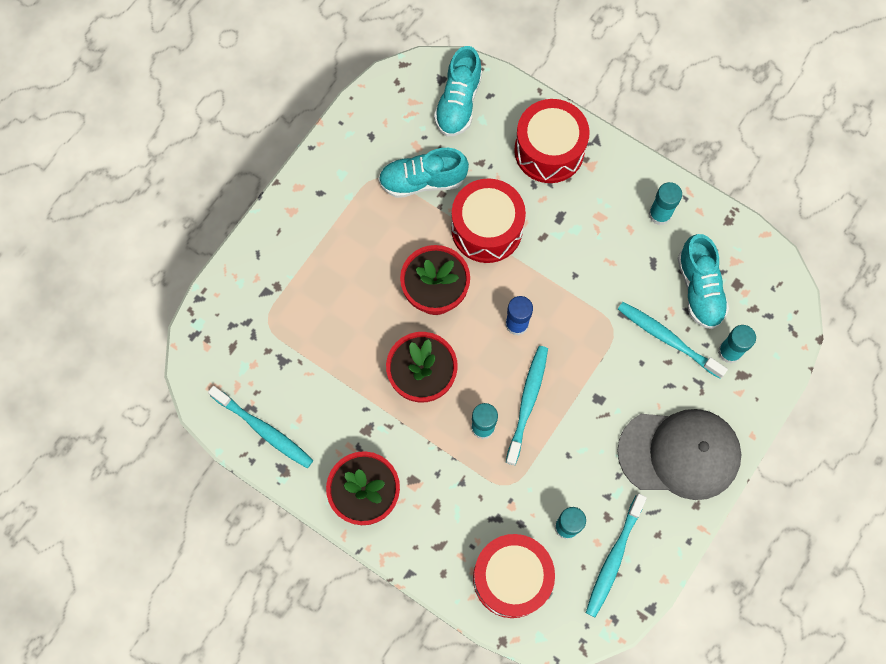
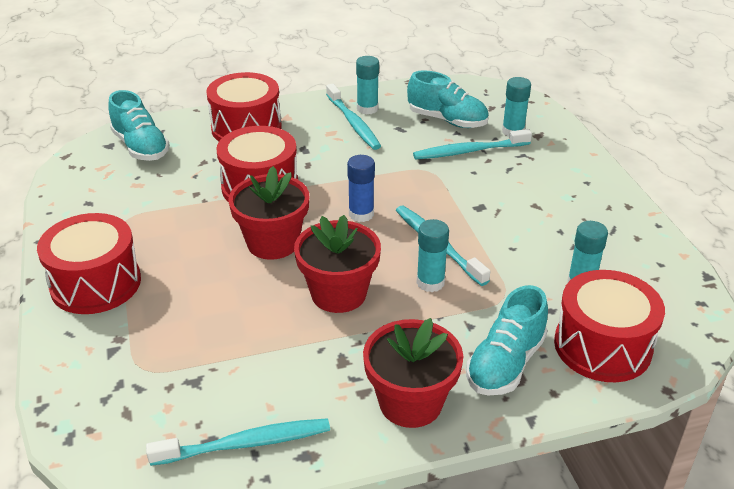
camera: 50 degrees left, 35 degrees down
(306, 224) = (96, 283): none -> red drum
(422, 181) = (169, 197): turquoise shoe -> turquoise shoe (505, 363)
(613, 558) = (638, 272): turquoise toothbrush -> turquoise toothbrush (353, 123)
(679, 453) = (573, 192): grey cap -> none

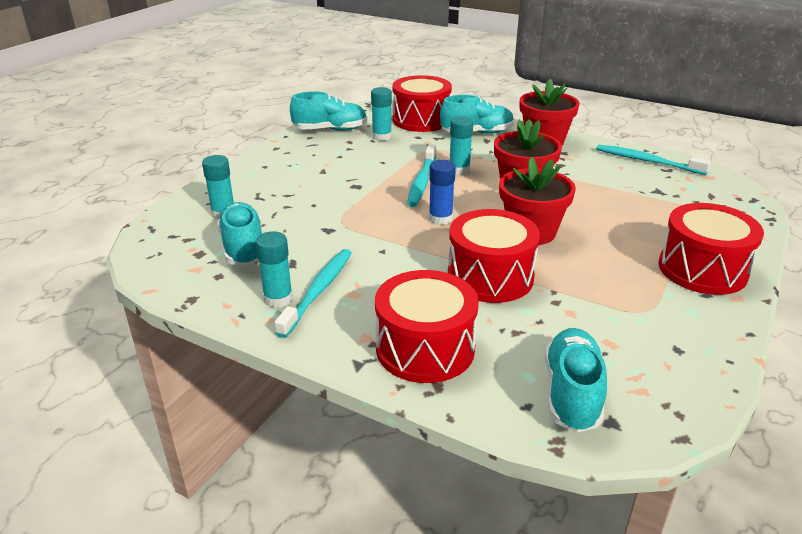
camera: 135 degrees left, 5 degrees down
(469, 151) = (285, 218): turquoise toothbrush -> none
(644, 260) = (330, 130): none -> turquoise shoe

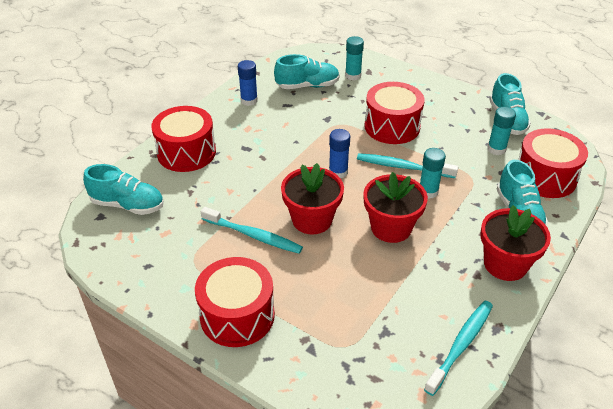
camera: 95 degrees right, 10 degrees up
(278, 299) = (249, 100): turquoise glue stick -> blue glue stick
(318, 291) = (253, 115): turquoise toothbrush -> turquoise toothbrush (253, 235)
(490, 277) = (253, 188): red drum -> red drum (392, 126)

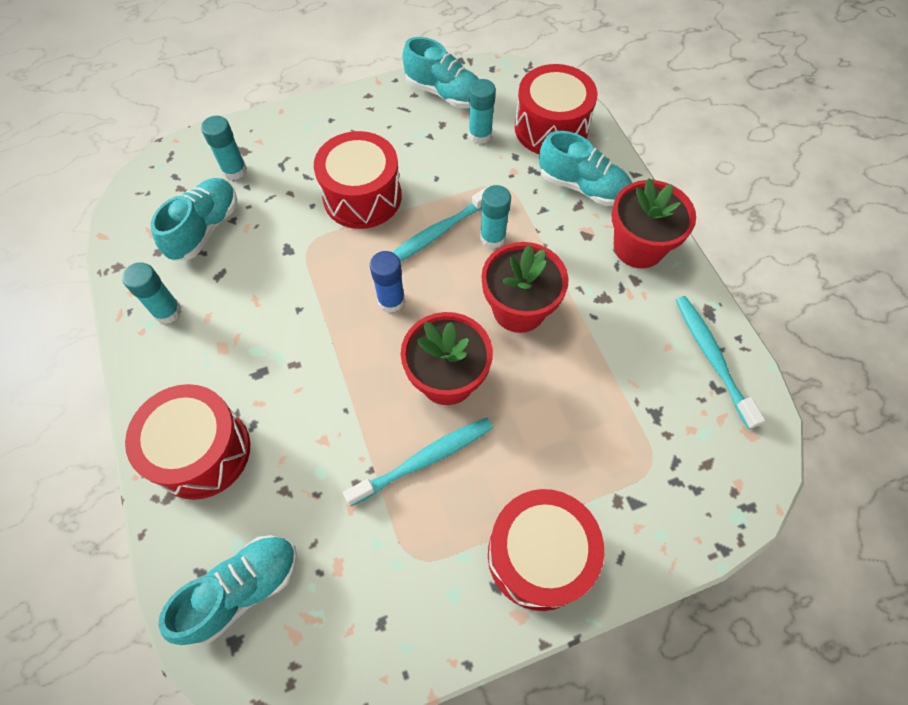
camera: 55 degrees left, 20 degrees up
(249, 100) = (167, 311): blue glue stick -> turquoise glue stick

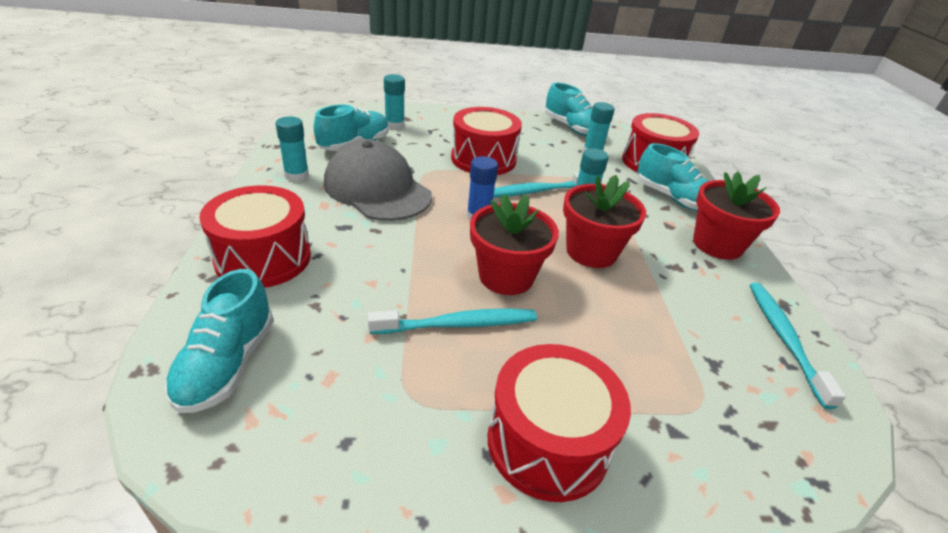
camera: 15 degrees right, 25 degrees down
(242, 590) = (227, 364): turquoise shoe -> turquoise shoe turned 120 degrees clockwise
(267, 298) = (377, 189): none -> grey cap

